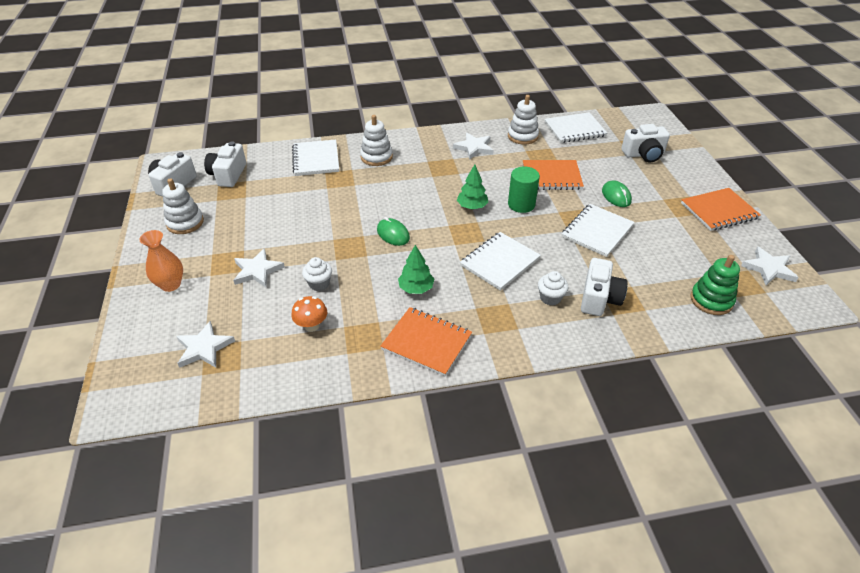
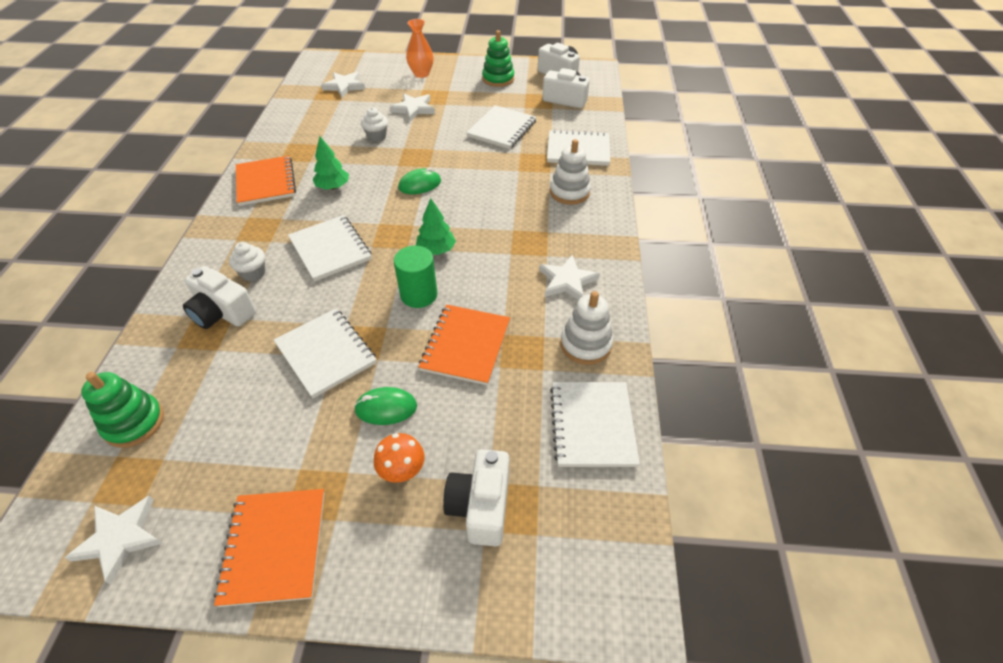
camera: 105 degrees right, 5 degrees up
(185, 223) = (498, 79): white stacking toy -> green stacking toy
(289, 203) = (502, 129): none -> white notebook
(311, 326) = (330, 129): orange mushroom -> orange mushroom (402, 471)
(426, 342) = (266, 182): orange notebook -> orange notebook turned 60 degrees counterclockwise

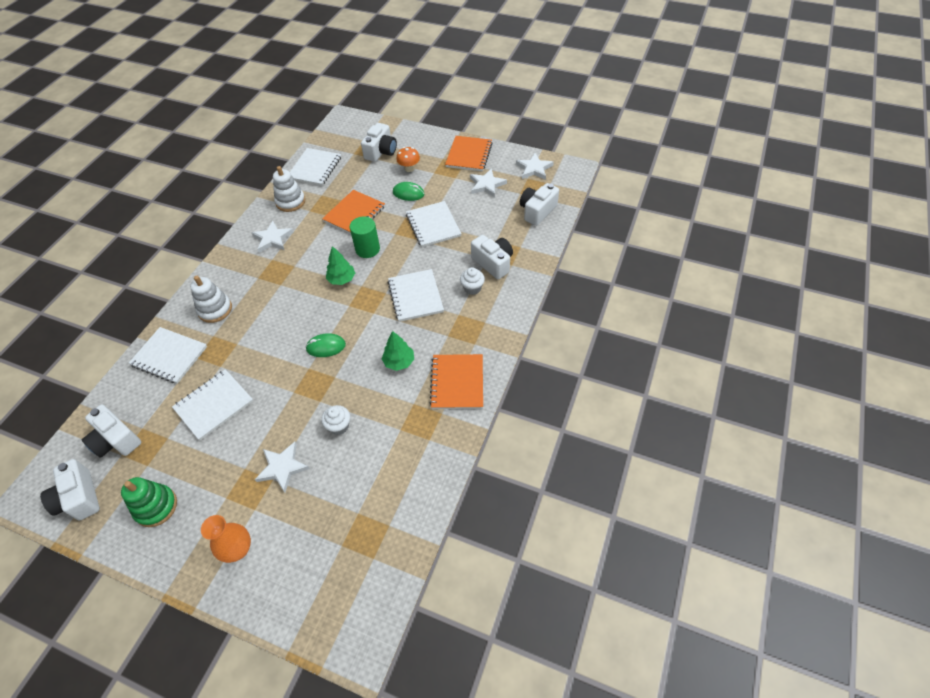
camera: 160 degrees left, 5 degrees up
(134, 423) = (537, 211): green stacking toy -> white camera
(344, 86) = (344, 546): white star -> white star (486, 185)

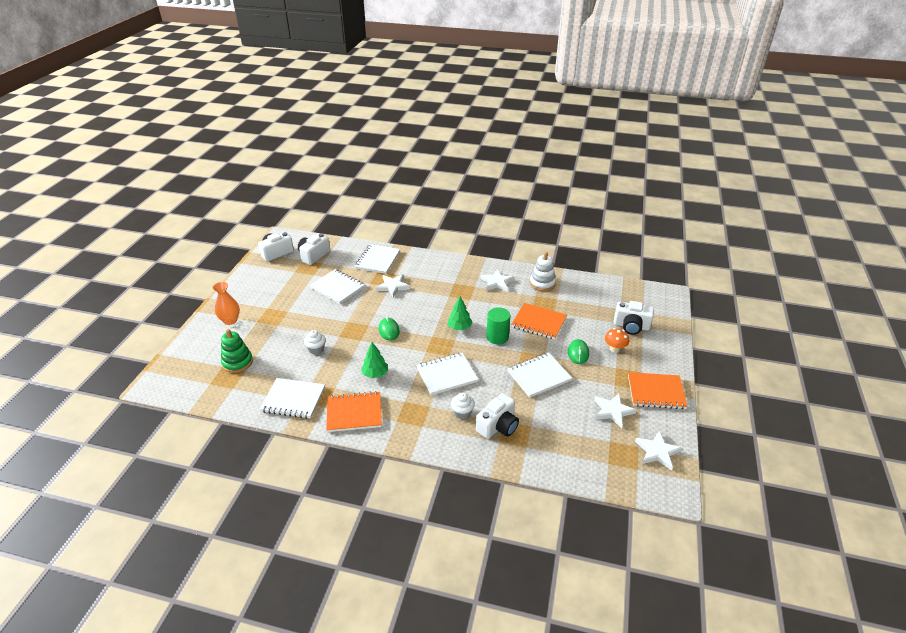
camera: 80 degrees right, 15 degrees down
(156, 507) = (265, 281): green stacking toy -> green stacking toy (237, 362)
(215, 309) = (420, 270): white stacking toy -> none
(282, 467) = (285, 328): white star -> white star (393, 286)
(315, 168) = (589, 289): white notebook -> white notebook (293, 399)
(537, 211) = (585, 458): white camera -> none

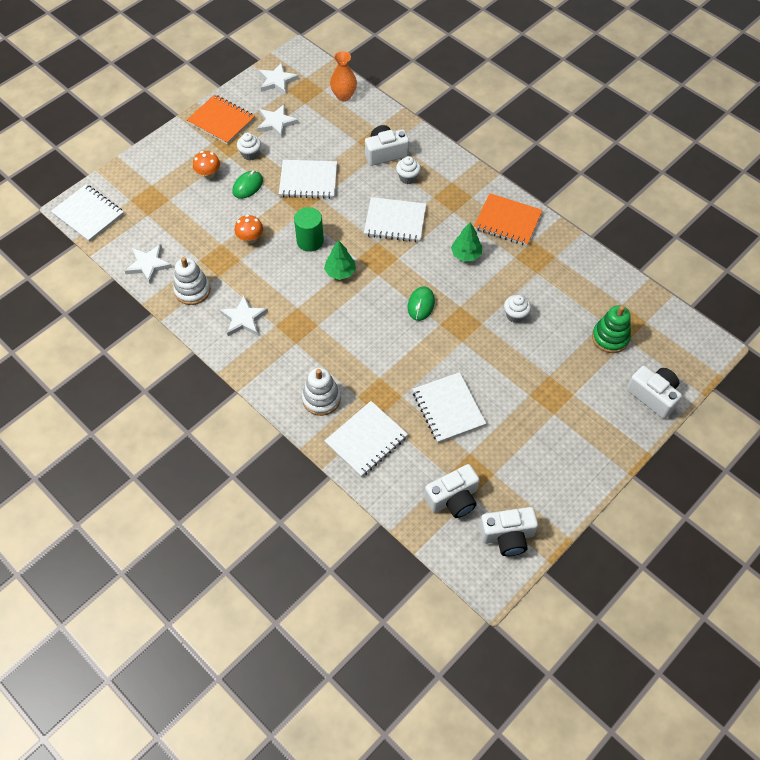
camera: 150 degrees left, 20 degrees up
(230, 320) = (606, 412): orange vase -> orange vase (344, 96)
(293, 399) = (562, 262): white notebook -> white notebook (88, 214)
(393, 286) = (375, 375): white star -> white star (148, 265)
(417, 266) = (321, 399): none -> white stacking toy
(538, 322) = (250, 238): orange notebook -> orange mushroom
(603, 376) = (250, 154): none -> white cupcake
(631, 326) = (162, 190): white camera -> white camera (653, 396)

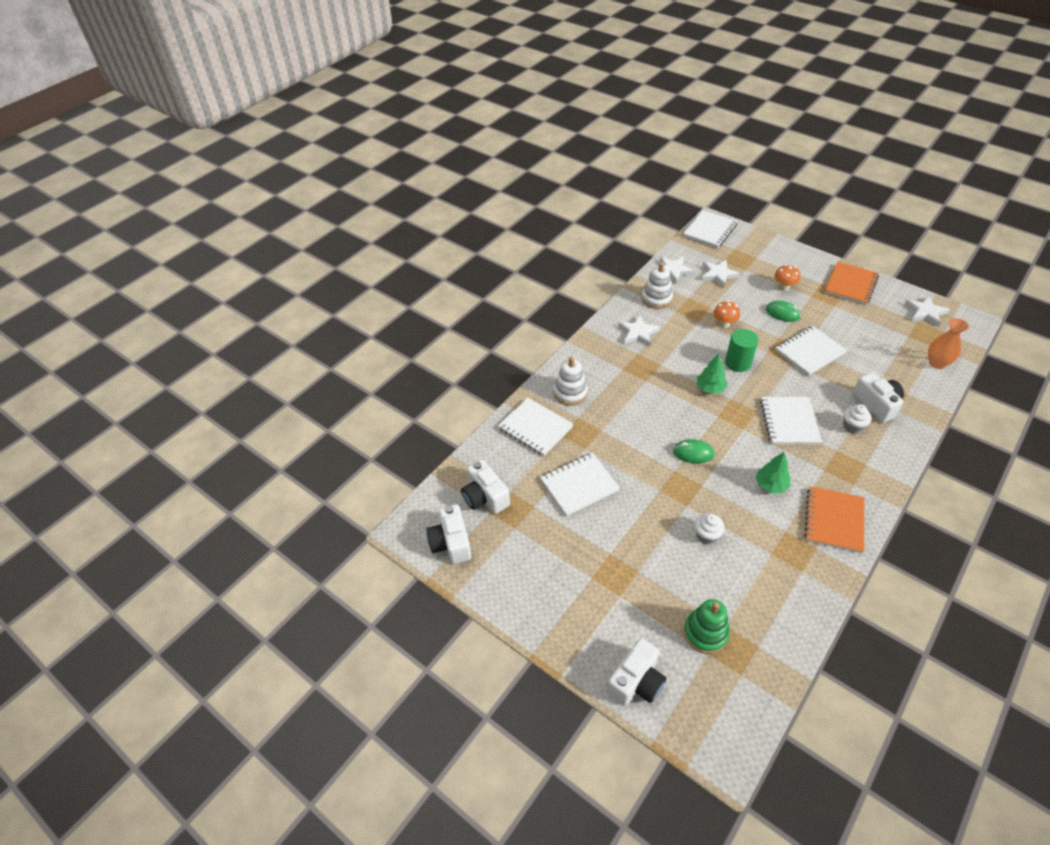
camera: 85 degrees right, 10 degrees down
(250, 154) = (821, 309): white cupcake -> none
(276, 122) = (870, 320): white star -> white star (718, 275)
(308, 180) = (809, 352): white notebook -> white notebook turned 60 degrees clockwise

